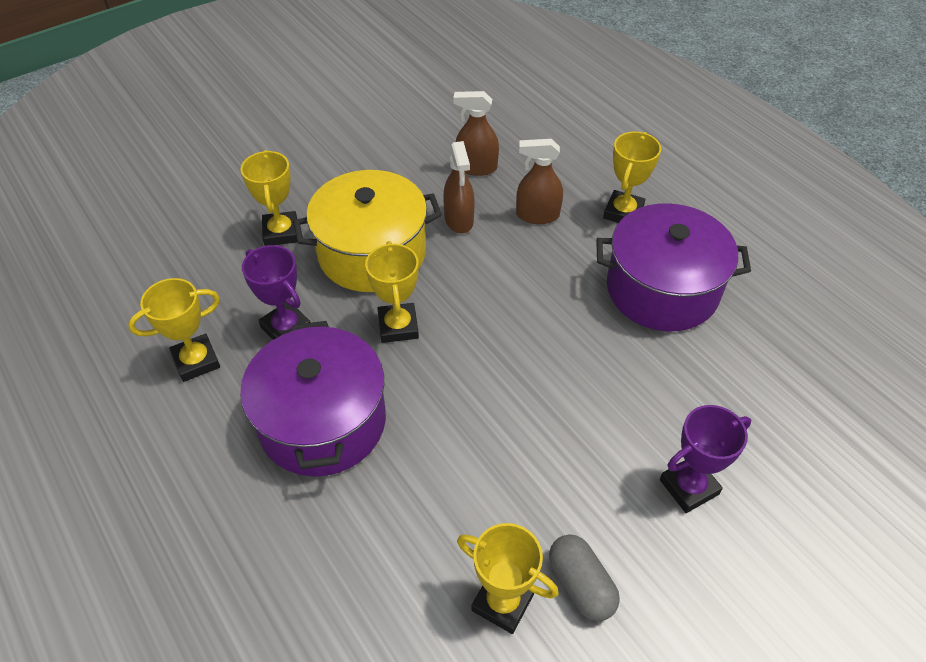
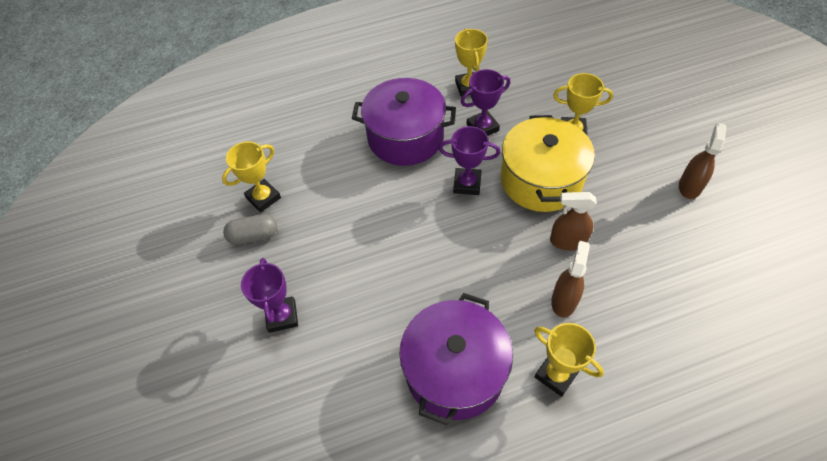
camera: 110 degrees right, 5 degrees up
(398, 326) = (467, 184): yellow trophy -> purple trophy
(476, 167) = (635, 269): brown spray bottle -> brown spray bottle (689, 186)

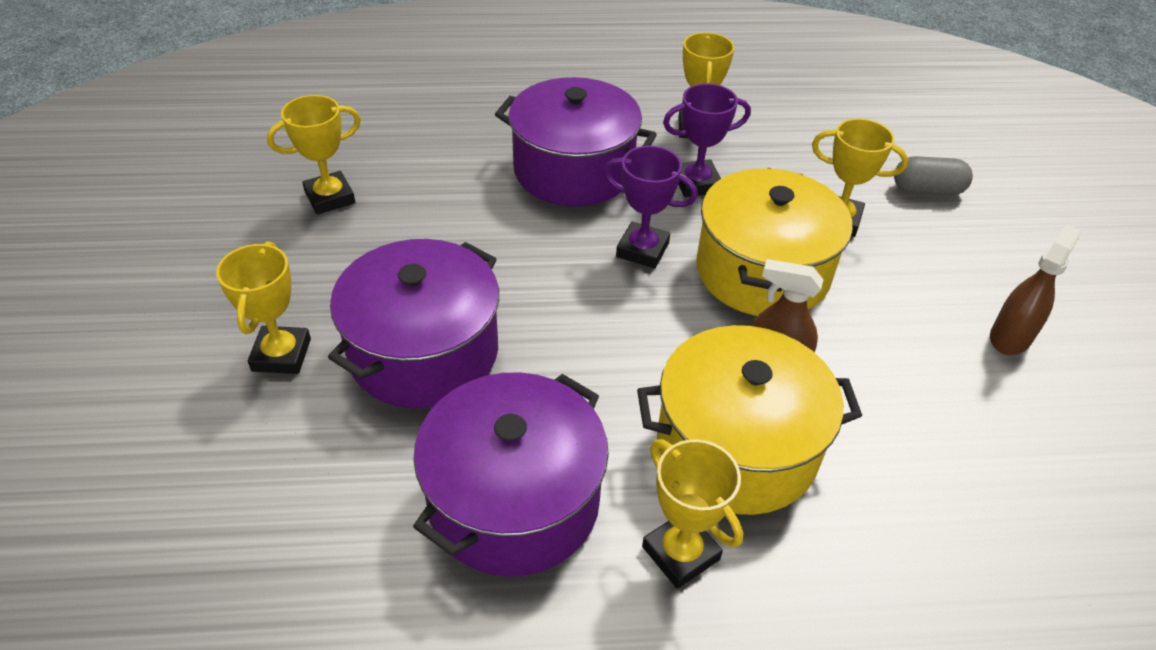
camera: 10 degrees right, 10 degrees down
(254, 236) = (292, 241): grey capsule -> grey capsule (927, 190)
(282, 316) = (281, 355): purple trophy -> yellow trophy
(366, 290) = (424, 352): none -> purple pot
(564, 300) = (736, 447): brown spray bottle -> yellow pot

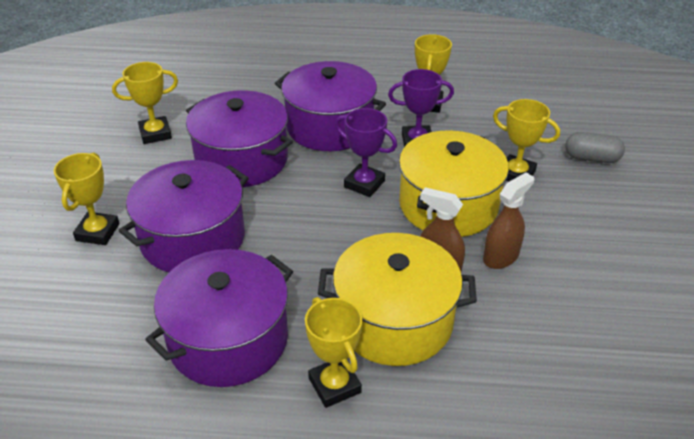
camera: 10 degrees right, 5 degrees down
(464, 228) = (241, 160): none -> purple pot
(1010, 337) = (624, 266): brown spray bottle -> brown spray bottle (501, 257)

